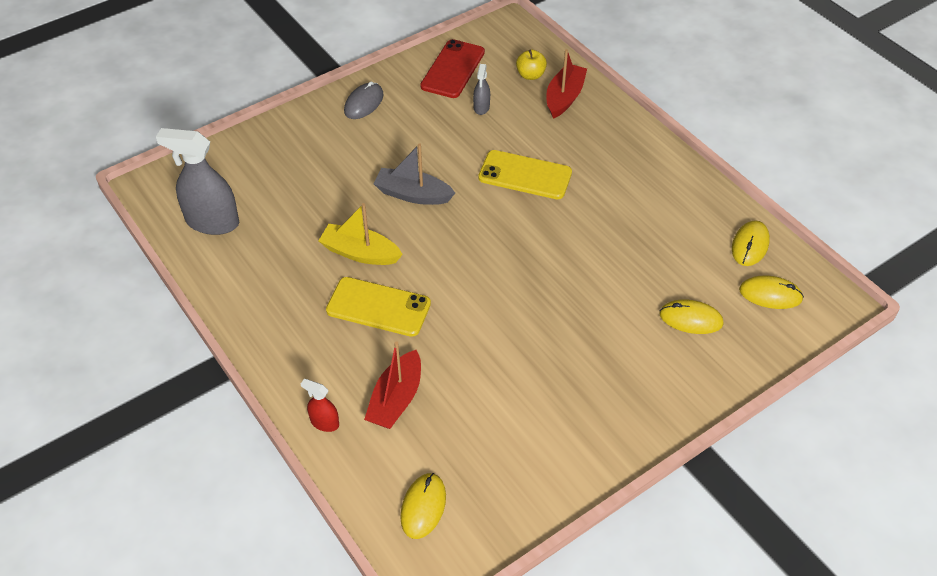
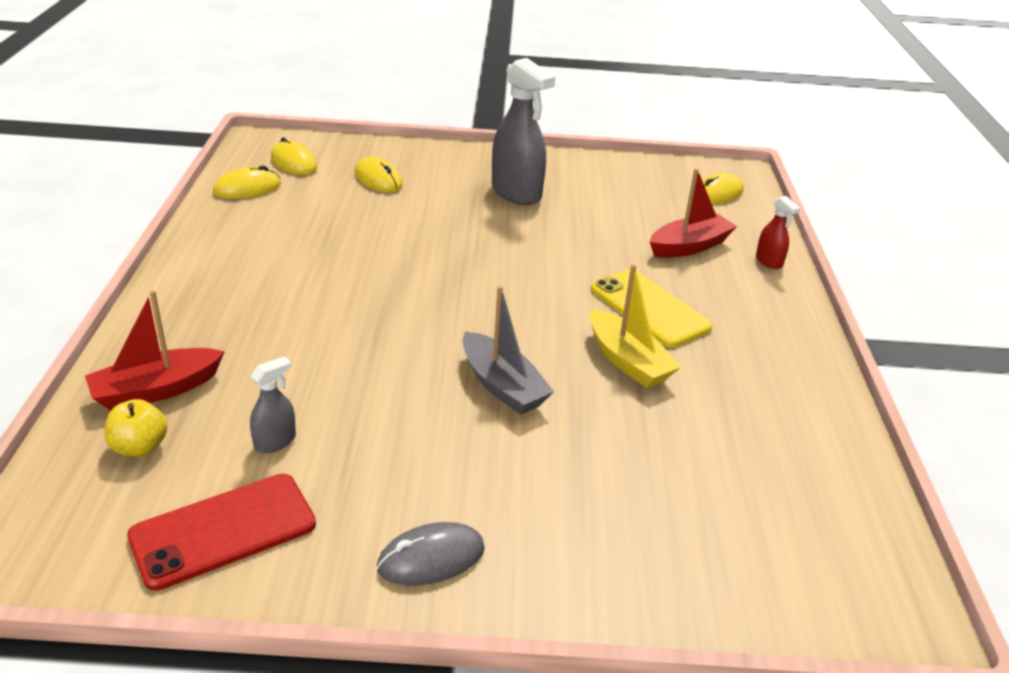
camera: 145 degrees left, 15 degrees down
(212, 222) = (811, 497): grey spray bottle -> grey spray bottle (516, 193)
(525, 175) = (347, 335): yellow phone -> none

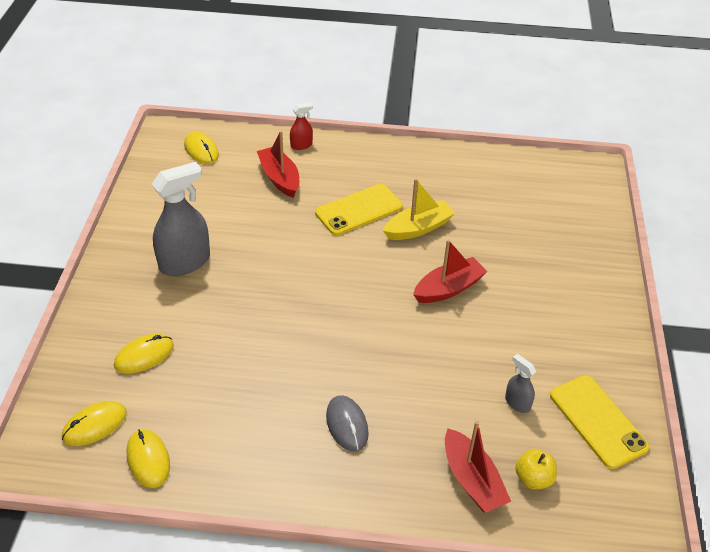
camera: 85 degrees left, 10 degrees up
(223, 530) = (598, 421): red phone -> yellow phone
(431, 558) = (598, 326): grey mouse -> grey mouse (347, 424)
(502, 386) = (448, 288): grey boat -> red boat

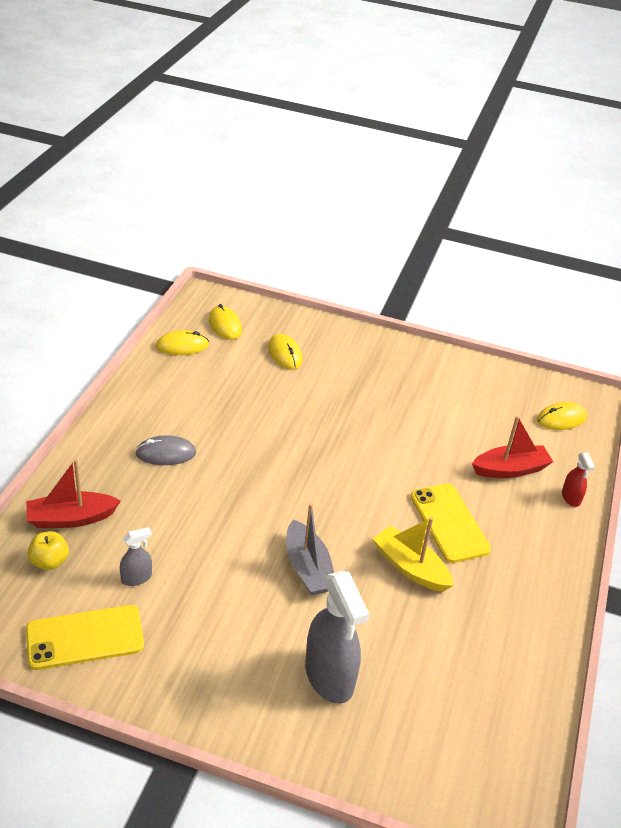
camera: 100 degrees right, 5 degrees down
(185, 262) = (390, 388): grey spray bottle -> grey spray bottle (329, 676)
(418, 228) = (410, 567): yellow boat -> yellow boat turned 150 degrees clockwise
(448, 288) = (308, 568): red boat -> grey boat

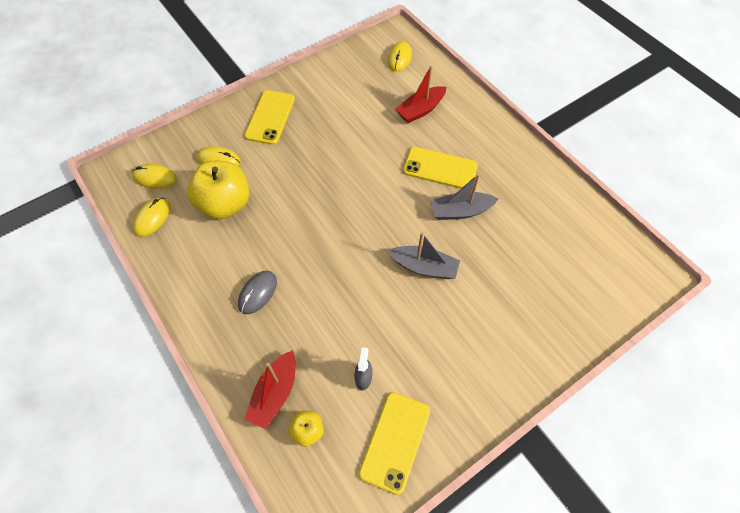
camera: 50 degrees left, 20 degrees up
(240, 383) = (225, 204): none -> yellow apple
(329, 676) = (515, 307): grey spray bottle -> none
(370, 362) = (270, 117): none -> yellow phone
(410, 567) = (460, 211): yellow boat -> grey boat
(510, 469) = (420, 110): red boat -> red boat turned 150 degrees counterclockwise
(571, 498) = (462, 97): red spray bottle -> none

